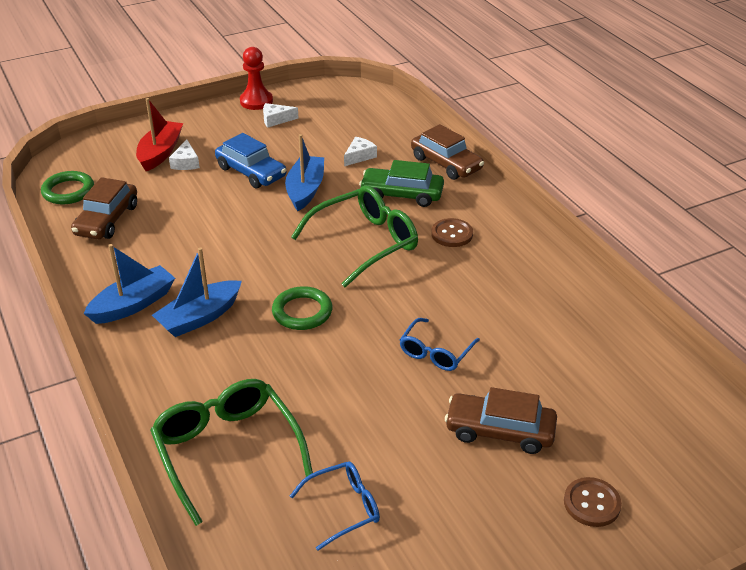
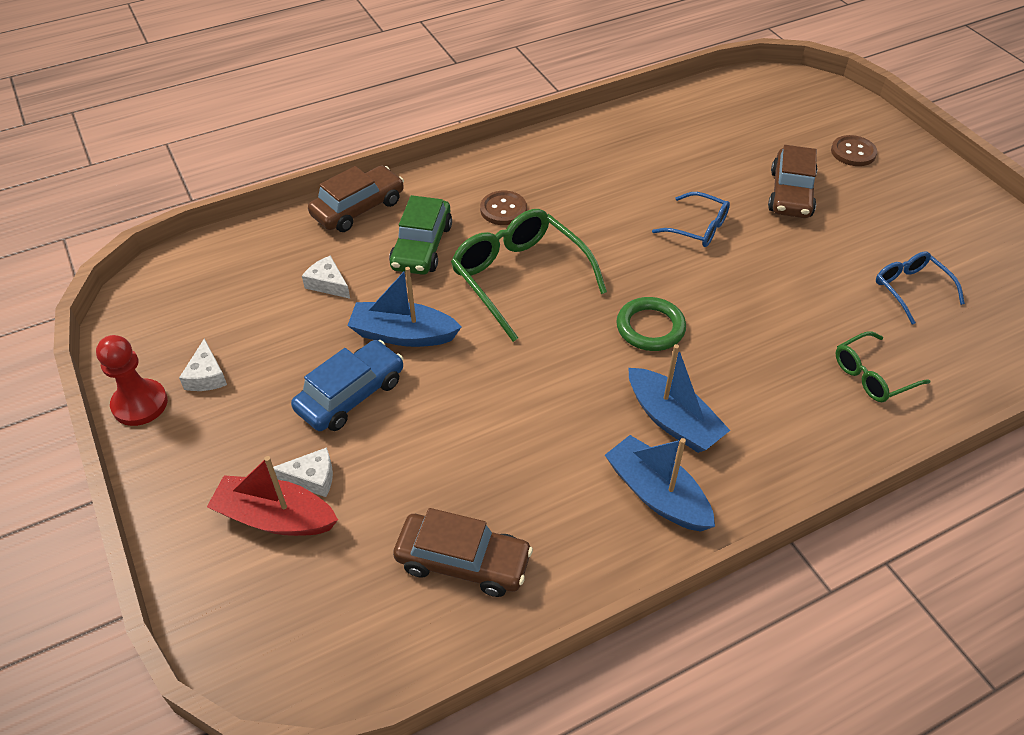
camera: 90 degrees left, 10 degrees up
(68, 191) = (376, 637): green ring -> none
(227, 451) = (872, 375): green glasses -> green glasses, size x0.57

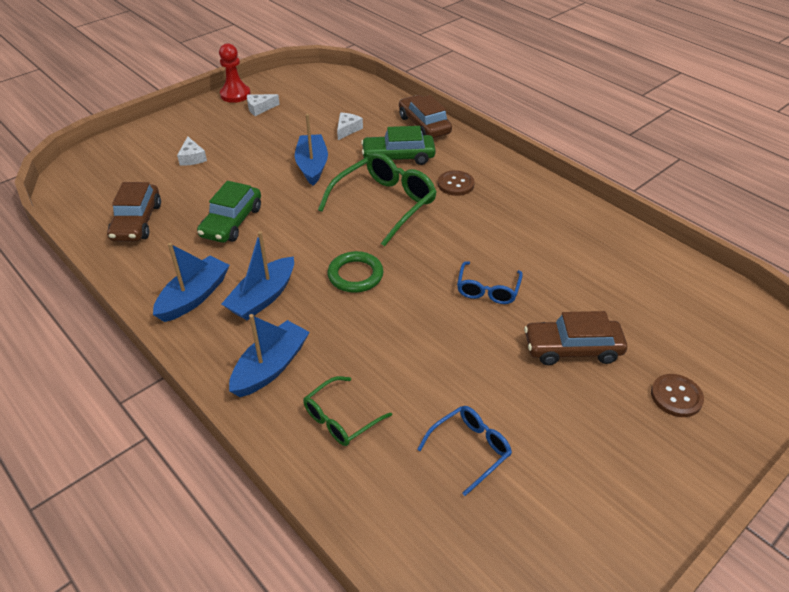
camera: 75 degrees right, 5 degrees down
(275, 517) = (164, 152): red boat -> none
(351, 395) = (256, 157): blue car -> none
(358, 208) = (424, 125): brown car -> brown car turned 150 degrees counterclockwise
(504, 439) = (232, 222): none -> green car
(793, 426) = (271, 367): none -> blue boat
(872, 375) = (340, 419): green glasses -> green glasses turned 90 degrees counterclockwise

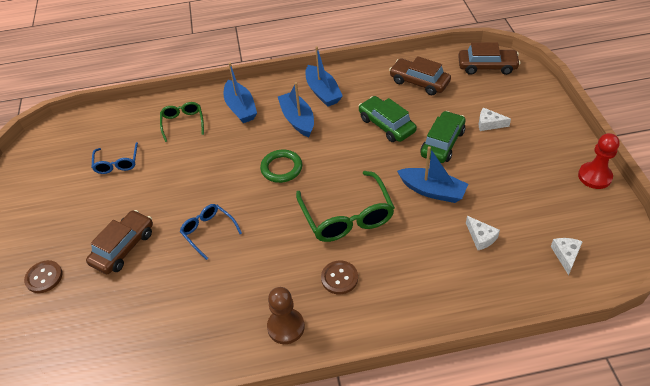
camera: 125 degrees right, 5 degrees up
(260, 108) = (557, 186): white cheese -> white cheese (566, 255)
(398, 157) = (409, 256): green car -> green car (442, 143)
(424, 125) = (455, 304): brown car -> brown car (487, 66)
(529, 194) = (286, 327): none -> brown pawn

